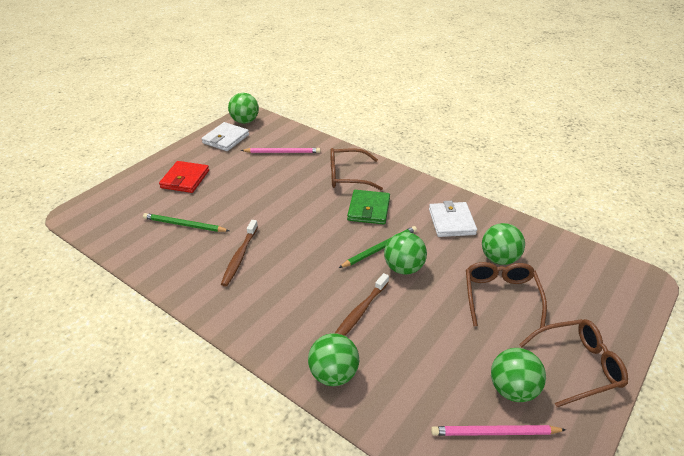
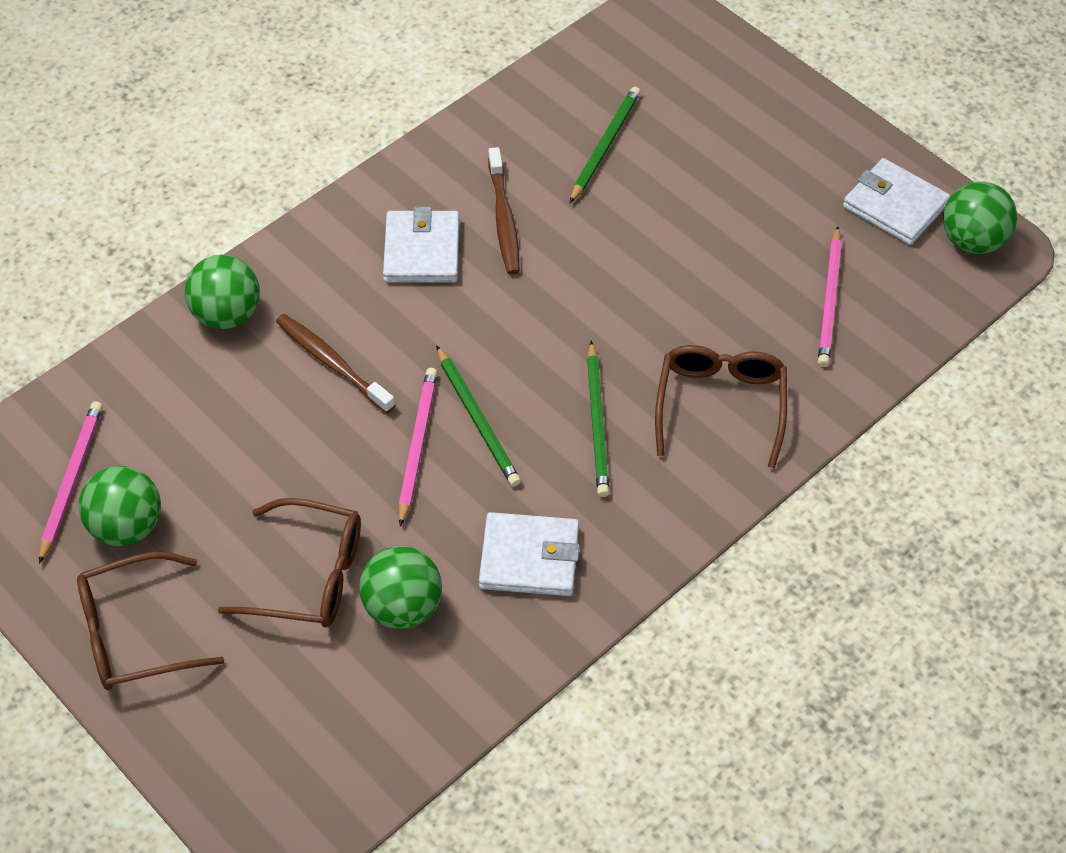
camera: 100 degrees right, 15 degrees up
(185, 179) = (747, 143): red wallet -> none
(240, 256) = (504, 218): brown toothbrush -> brown toothbrush turned 120 degrees counterclockwise
(267, 287) = (422, 251): none -> white wallet
(368, 209) = (597, 423): green wallet -> green pencil
(403, 268) = (417, 445): green ball -> pink pencil
(578, 366) = (135, 634): brown glasses -> brown glasses turned 75 degrees clockwise

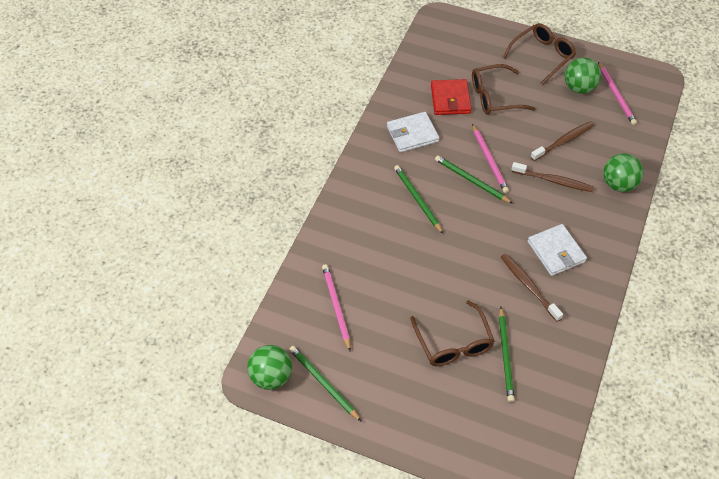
camera: 155 degrees right, 0 degrees up
(253, 428) = (563, 141): none -> brown toothbrush
(403, 607) = (450, 99): green ball -> red wallet
(720, 405) = (365, 229): brown glasses -> brown glasses (453, 343)
(895, 205) = (323, 383): white wallet -> green pencil

